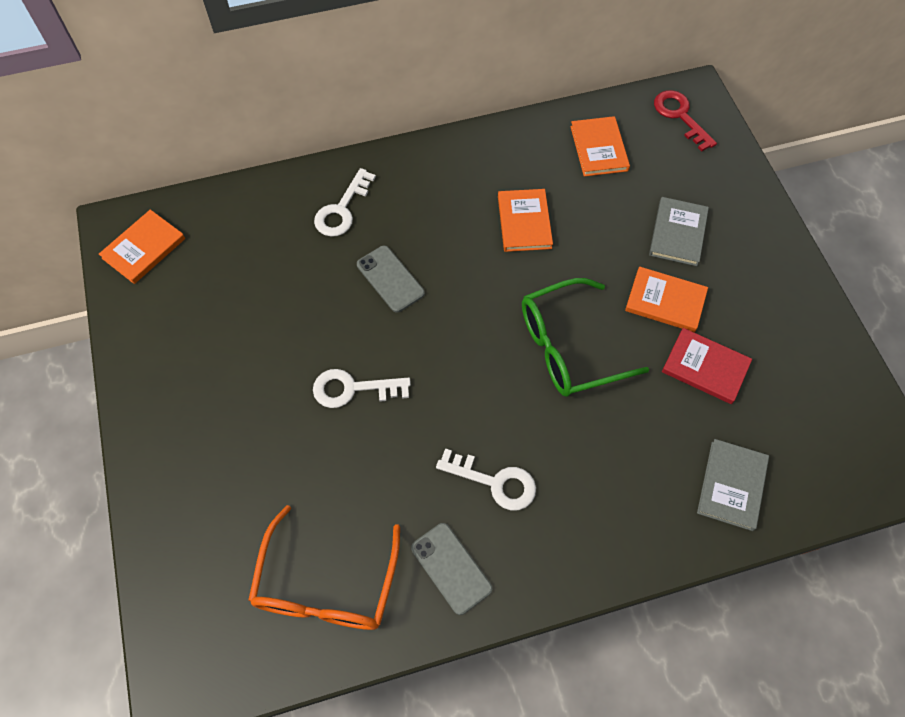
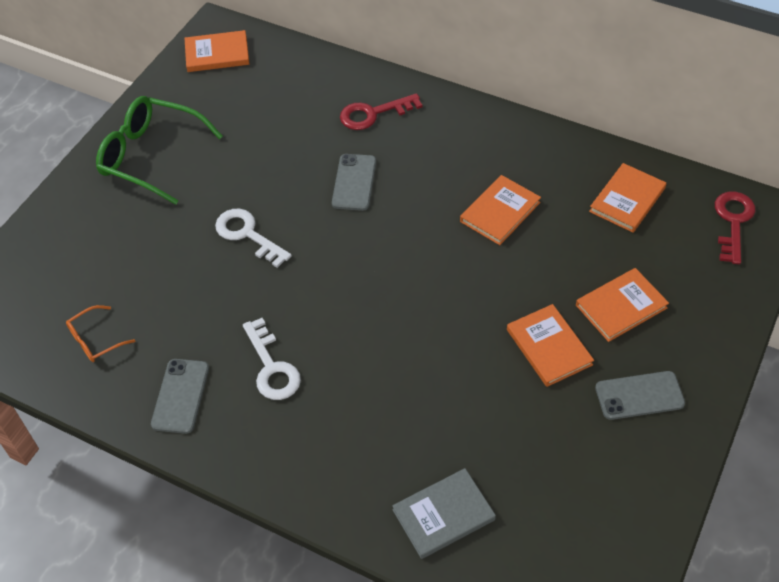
camera: 45 degrees right, 10 degrees down
(326, 585) = (95, 340): orange glasses -> orange glasses, size x0.49
(342, 210) = (373, 114): white key -> red key
(568, 347) = (430, 321): green glasses -> green glasses (151, 156)
(677, 233) = (621, 306): grey book -> orange book
(705, 367) = (524, 418): red book -> none
(754, 290) = (639, 395): none -> grey phone

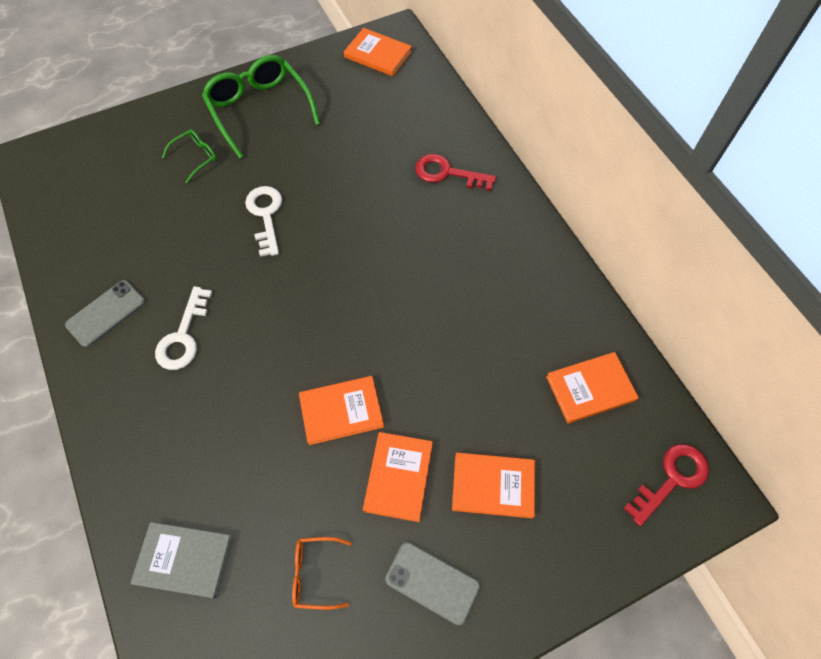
camera: 35 degrees right, 10 degrees up
(95, 340) = (95, 229): orange glasses -> orange glasses (315, 573)
(131, 227) = (196, 157): none -> green glasses
(354, 182) = (380, 223): grey phone -> none
(500, 212) = (470, 325): orange book -> orange book (341, 411)

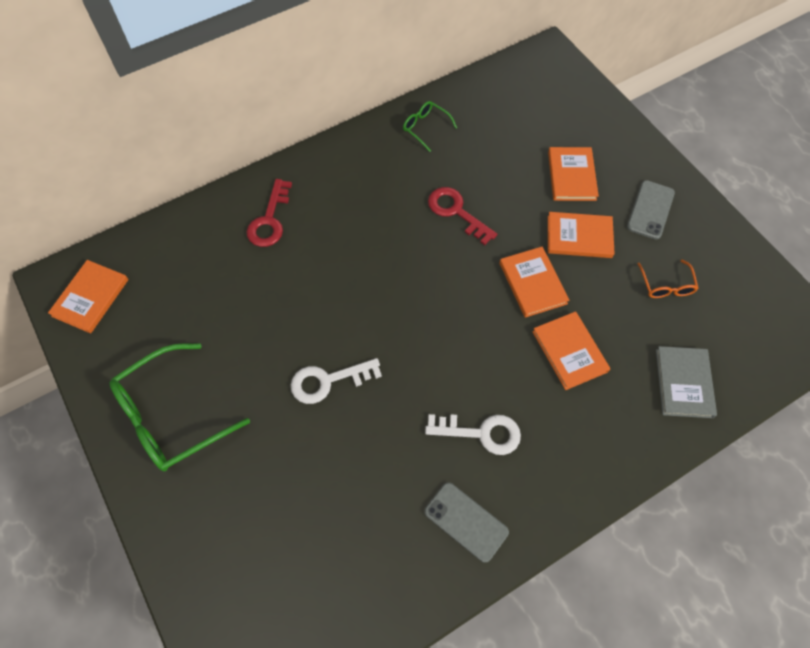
camera: 95 degrees left, 0 degrees up
(196, 157) = (245, 475): green glasses -> green glasses (425, 127)
(590, 389) = (482, 117): orange book -> orange book (570, 351)
(672, 479) = (542, 75): red key -> red key (456, 212)

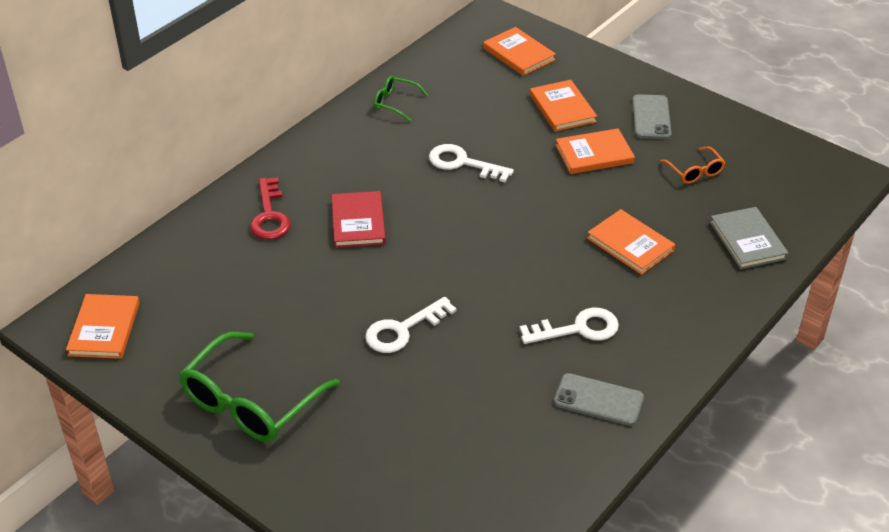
camera: 20 degrees left, 20 degrees down
(339, 250) = (358, 222): none -> red book
(456, 212) = (462, 163): red key -> white key
(532, 283) = (567, 201): orange book -> orange book (518, 54)

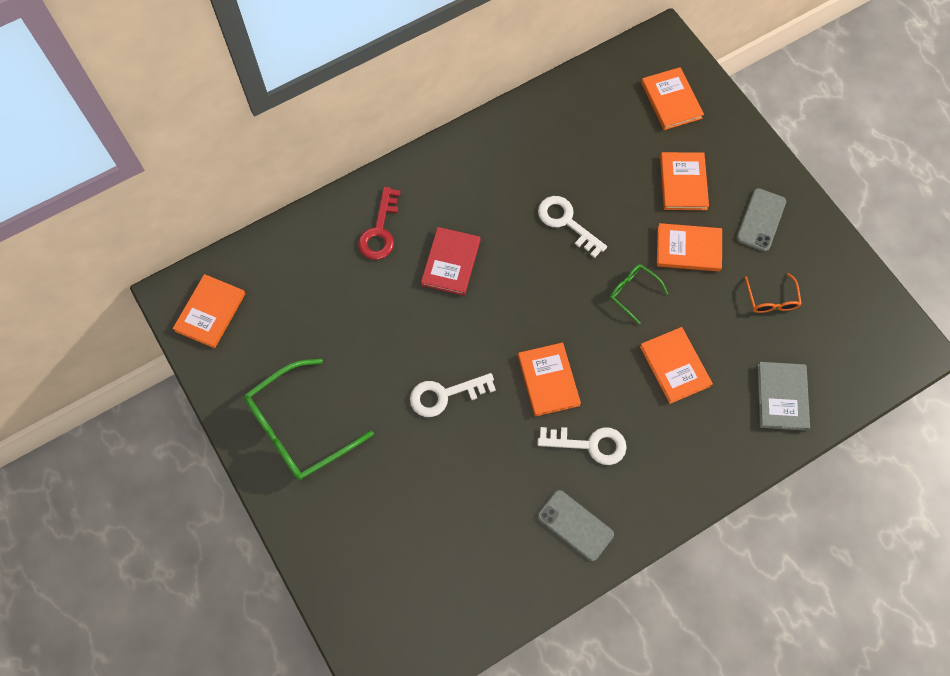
camera: 20 degrees right, 25 degrees up
(395, 103) = (534, 129): green glasses -> green glasses (633, 292)
(507, 289) = (548, 380): none -> orange book

